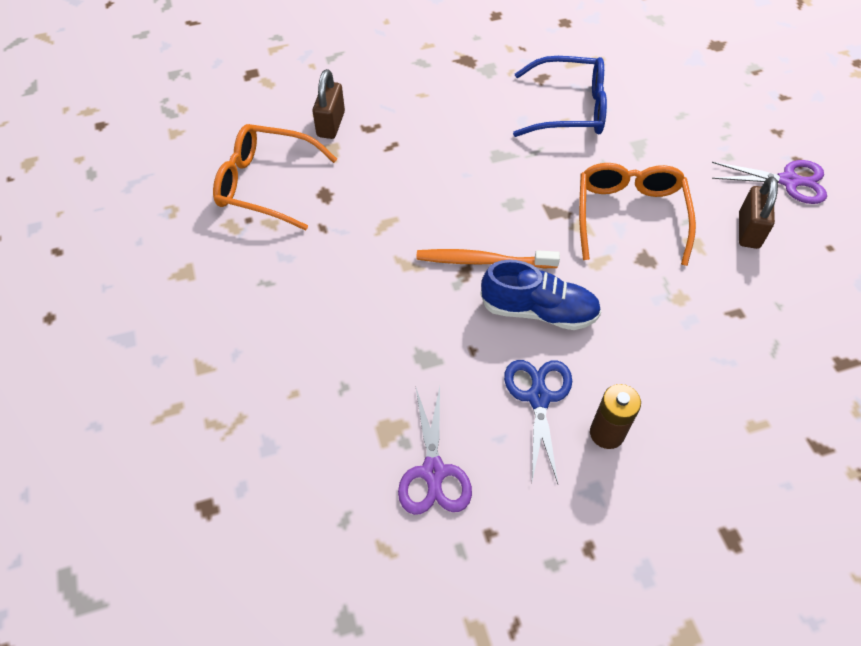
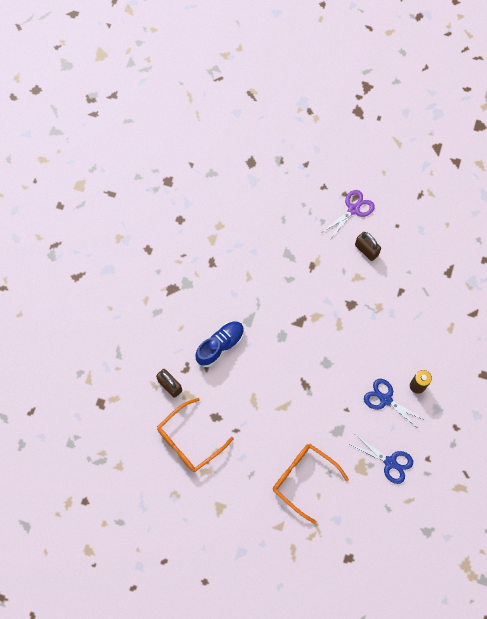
camera: 55 degrees left, 15 degrees up
(433, 472) = (390, 462): purple scissors -> blue scissors
(483, 261) = (304, 373): orange toothbrush -> none
(538, 311) = (346, 369): blue shoe -> blue shoe (220, 345)
(570, 109) = (242, 266): blue glasses -> none
(629, 215) = (324, 292): orange glasses -> orange glasses (303, 479)

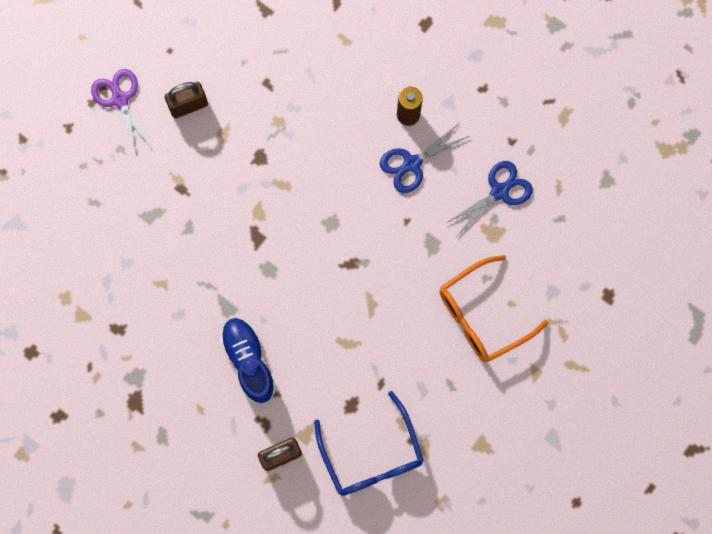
camera: 70 degrees left, 5 degrees up
(189, 441) = (372, 455): orange glasses -> blue glasses

